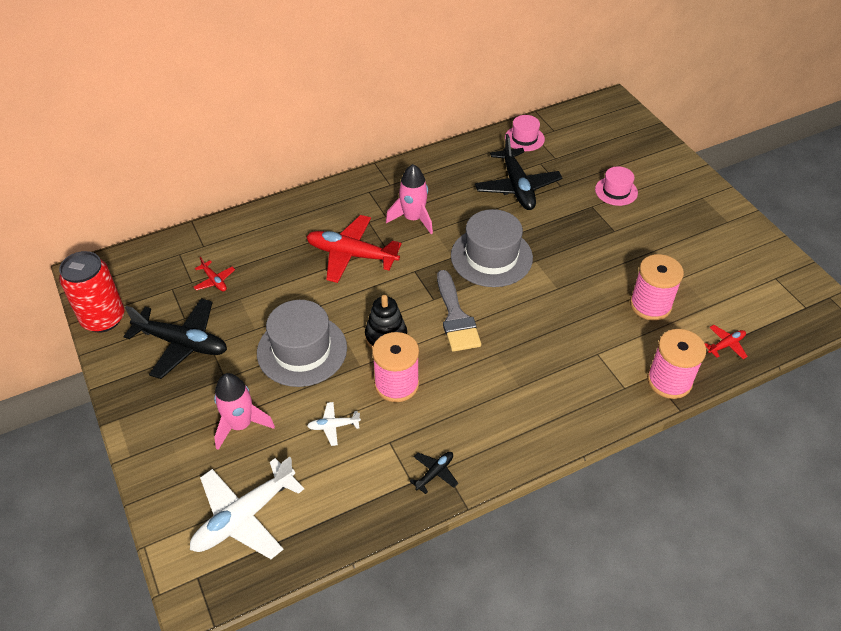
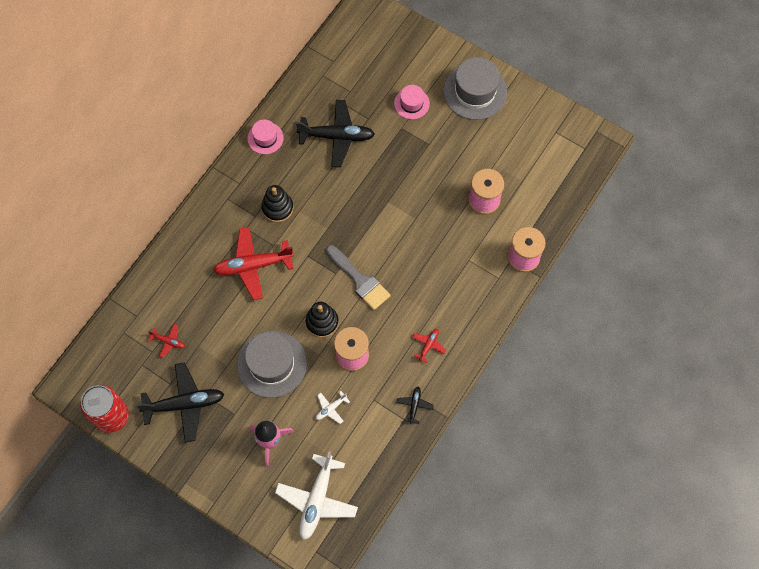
camera: 30 degrees left, 20 degrees up
(413, 219) = (277, 208): pink rocket -> black stacking toy
(491, 257) = (355, 214): grey hat -> grey hat (475, 91)
(517, 187) = (337, 136): black plane -> black plane turned 45 degrees counterclockwise
(524, 138) = (315, 82): pink hat -> pink hat (265, 138)
(726, 345) = (546, 208): red plane -> red plane (428, 345)

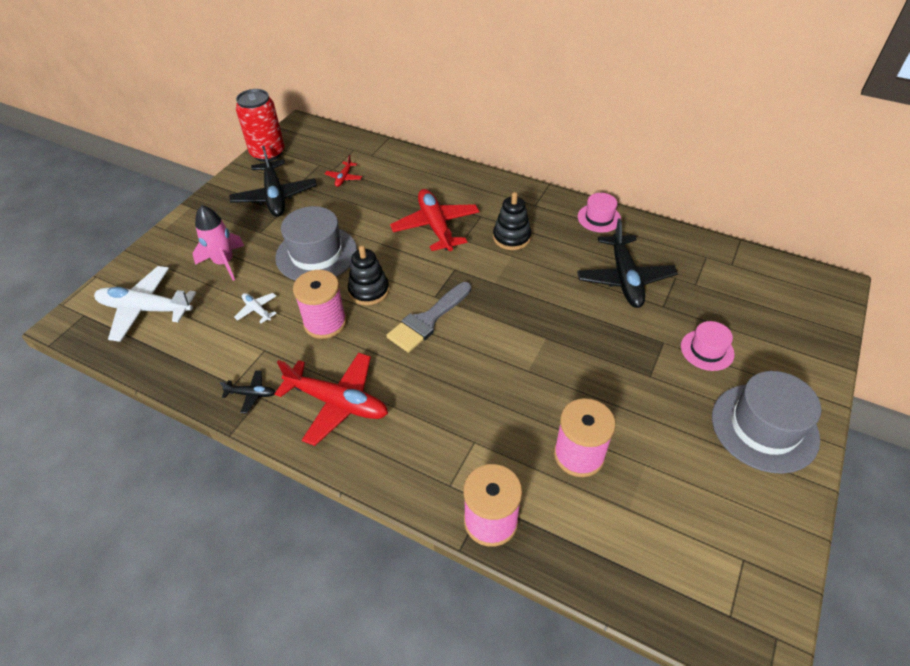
camera: 85 degrees right, 20 degrees down
(428, 345) = (338, 403): red plane -> red plane, size x2.17

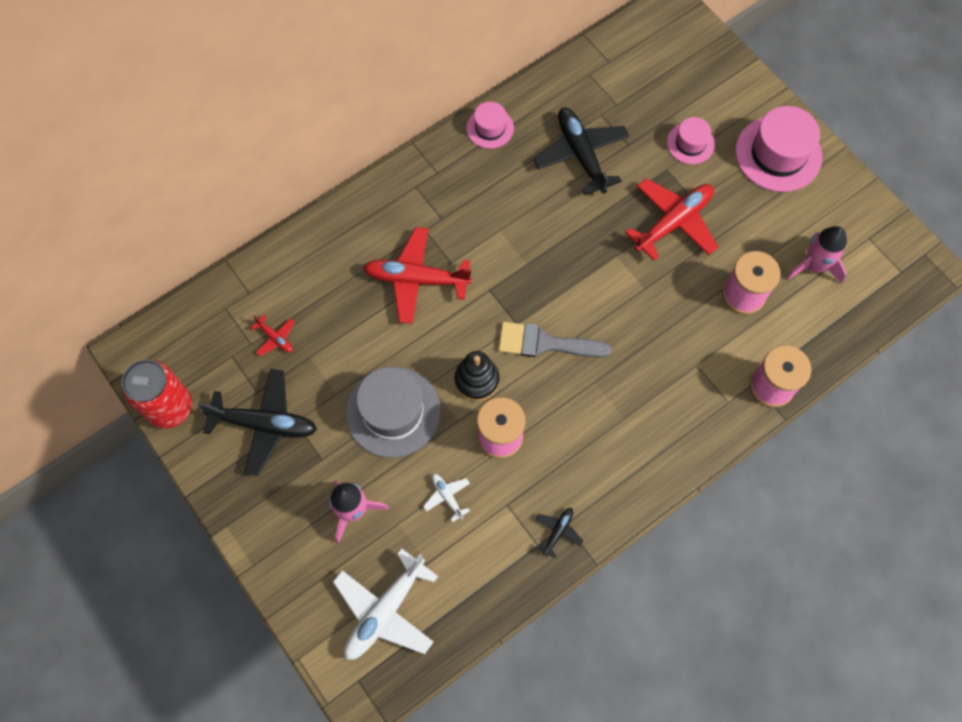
camera: 65 degrees left, 20 degrees up
(257, 310) = (447, 496): white plane -> white plane turned 75 degrees clockwise
(338, 403) = (604, 458): red plane -> red plane (673, 222)
(427, 320) = (544, 343): grey brush -> grey brush turned 120 degrees clockwise
(511, 237) = (473, 218): black stacking toy -> none
(625, 279) = (581, 154): black plane -> black plane turned 135 degrees counterclockwise
(662, 511) = (814, 266): none -> pink rocket
(764, 427) = (778, 154): grey hat -> pink hat

